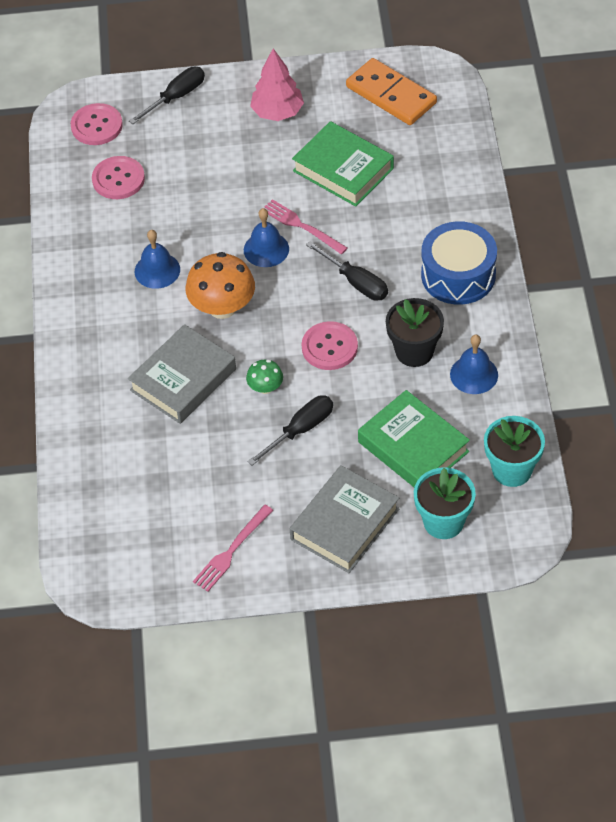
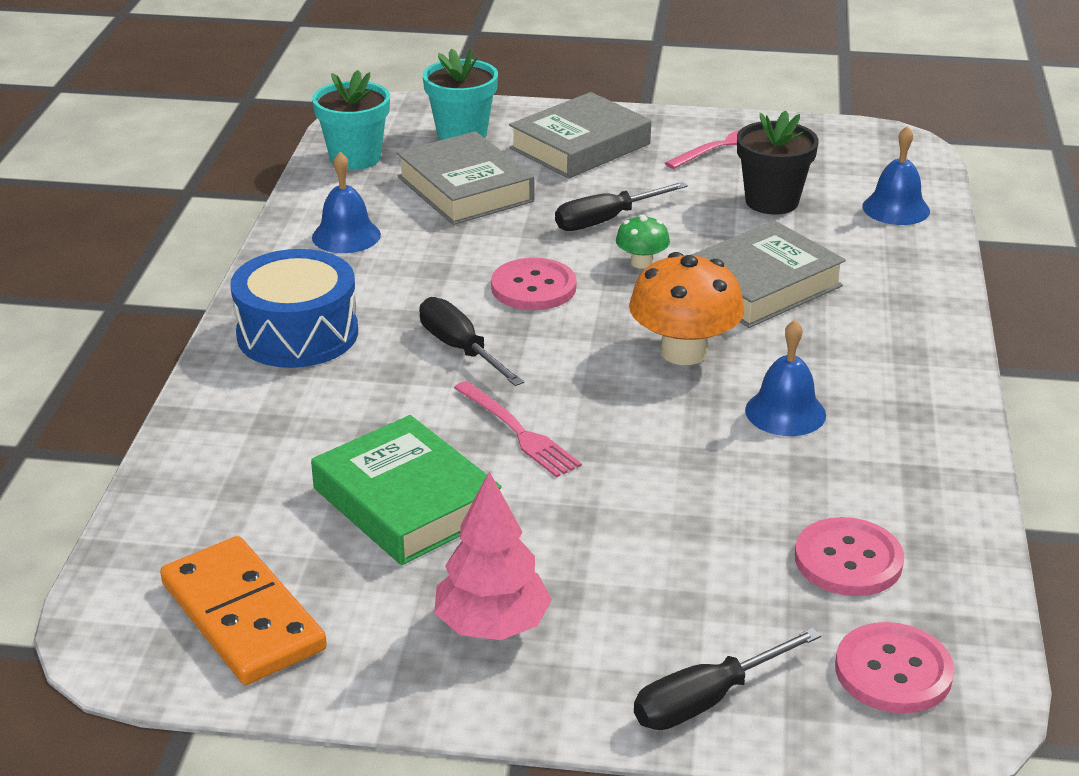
camera: 170 degrees left, 20 degrees down
(266, 249) = (590, 411): blue bell -> blue bell (896, 208)
(413, 447) = (465, 189): green book -> grey book
(414, 351) = (414, 267): black flower pot -> black flower pot (772, 201)

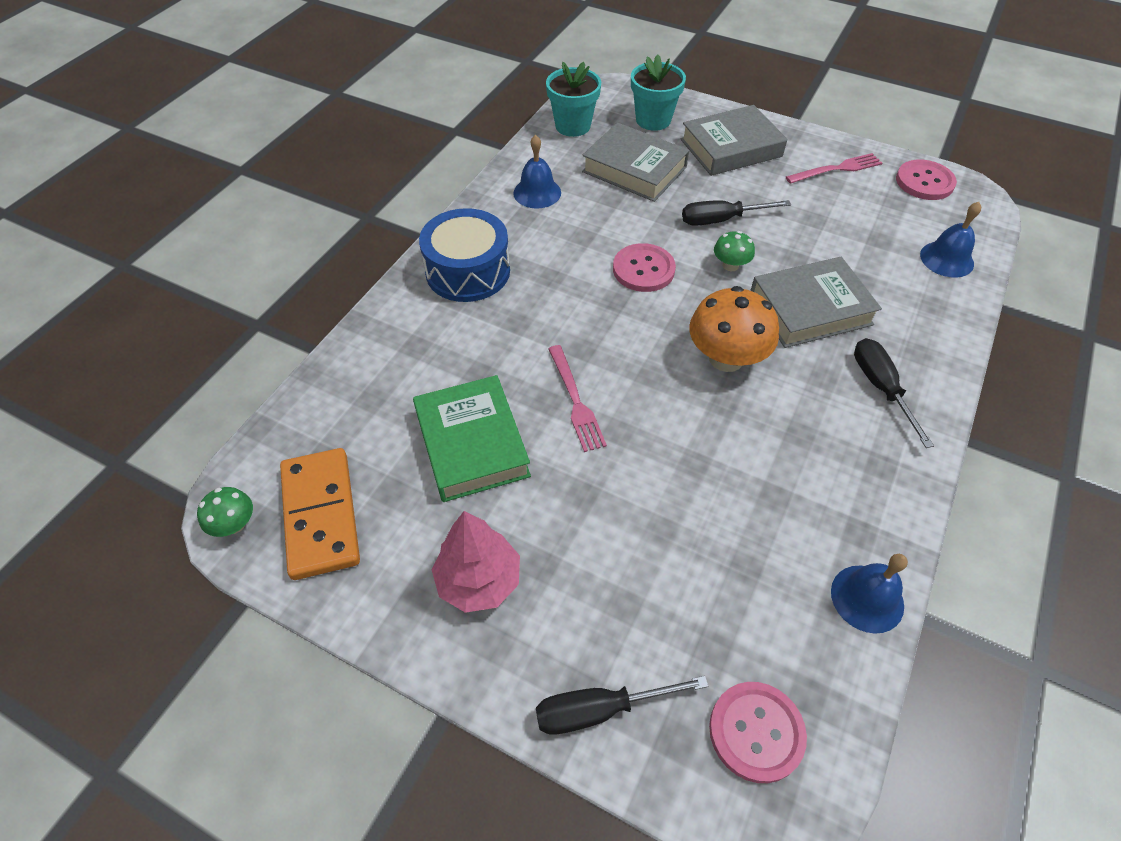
camera: 20 degrees right, 20 degrees up
(125, 654) = (234, 524): none -> green mushroom
(460, 349) = (569, 313): black screwdriver -> black screwdriver (880, 387)
(465, 189) = (634, 169): grey book -> grey book turned 45 degrees counterclockwise
(772, 201) = (851, 230): black flower pot -> none
(785, 412) = (778, 438): blue bell -> blue bell (867, 598)
(848, 560) = (767, 603): pink button -> pink button (924, 182)

